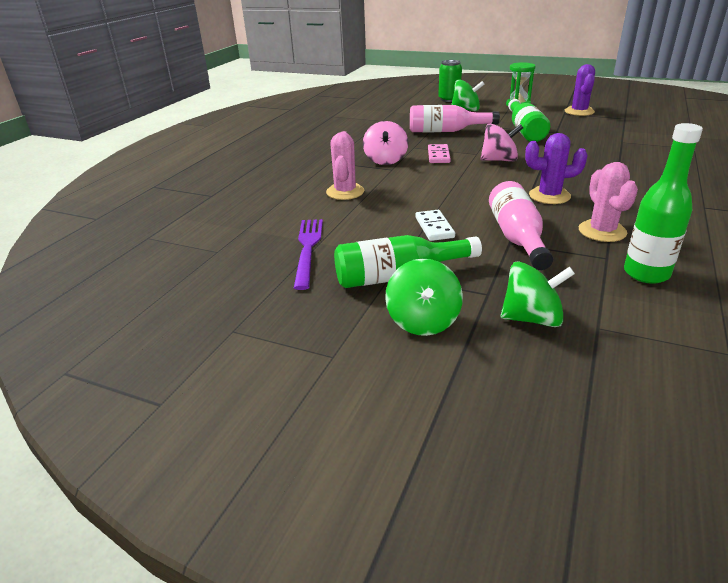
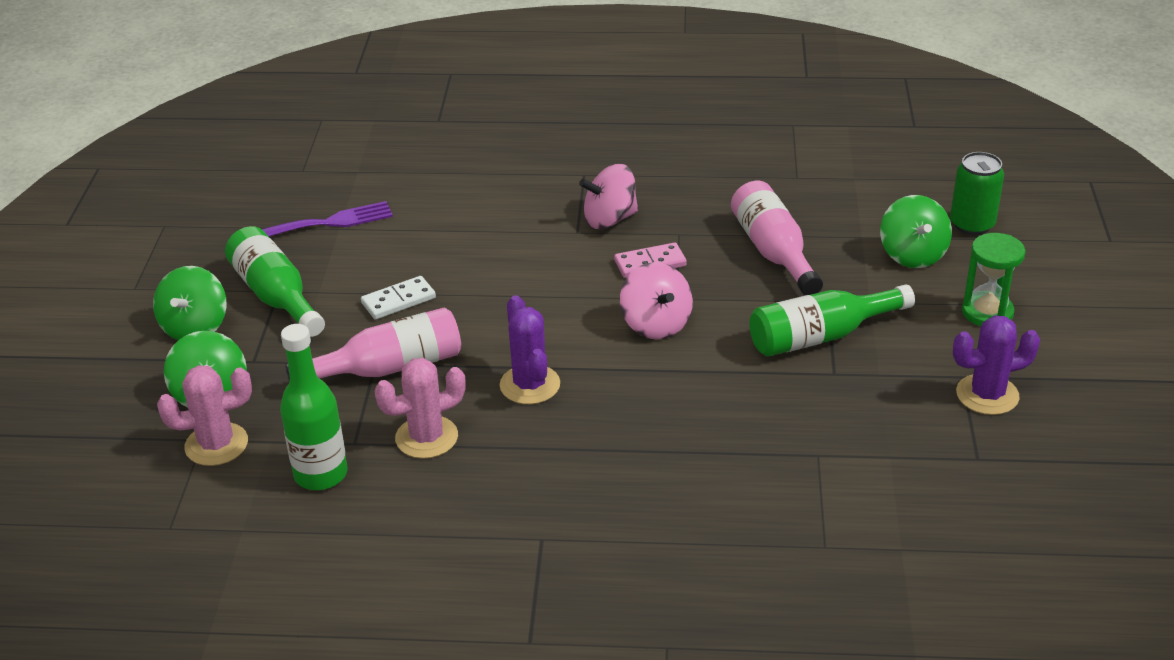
camera: 70 degrees right, 5 degrees up
(345, 192) = (482, 212): pink cactus -> pink cactus (216, 444)
(423, 321) = (195, 327): green spinning top -> green spinning top turned 60 degrees counterclockwise

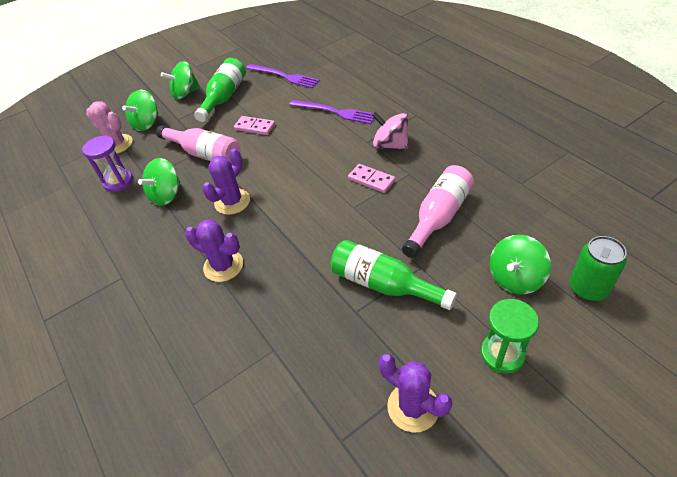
camera: 55 degrees right, 10 degrees up
(321, 474) = (118, 182): green bottle -> purple hourglass
(398, 301) = (254, 127): white domino -> pink domino
(426, 437) = (166, 195): pink cactus -> green spinning top
(478, 225) = (335, 112): none -> purple fork
(640, 440) = (223, 266): none -> purple cactus
(656, 324) = (323, 213): pink spinning top -> none

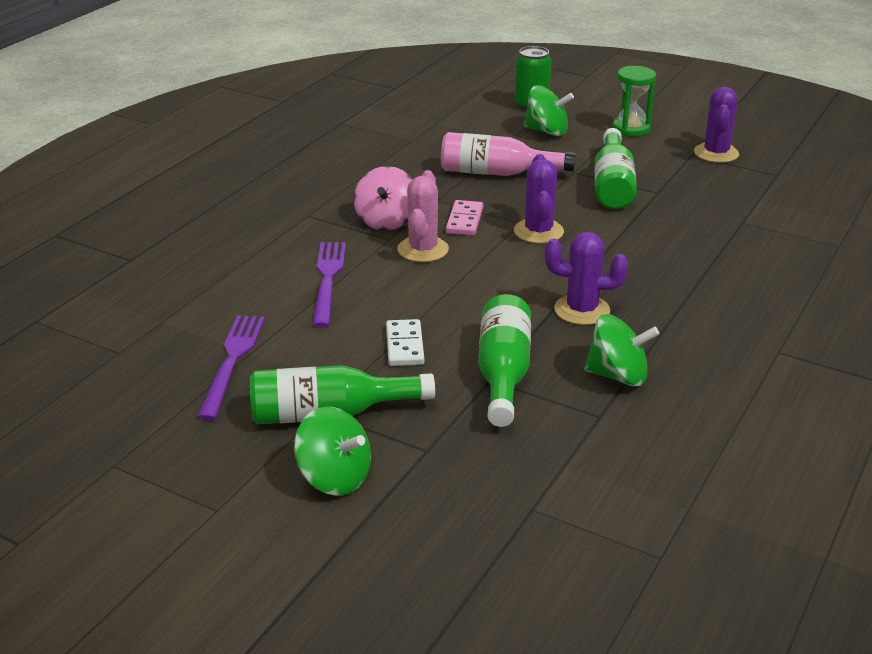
camera: 120 degrees left, 15 degrees down
(117, 144) = (547, 500): pink cactus -> pink cactus (423, 249)
(118, 182) = (634, 444): purple hourglass -> none
(147, 123) = (462, 489): green spinning top -> none
(205, 154) = (503, 373): pink bottle -> green bottle
(223, 266) = (684, 281): purple cactus -> purple cactus (538, 231)
(254, 127) = (405, 345): pink domino -> white domino

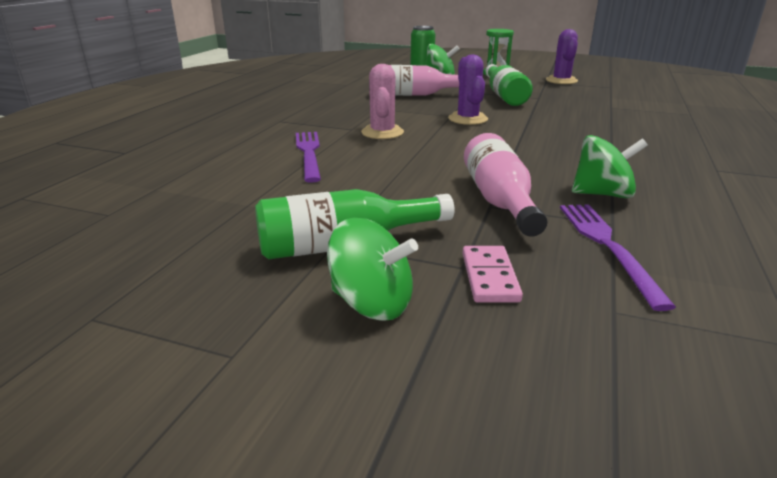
camera: 10 degrees left, 5 degrees down
(232, 361) = (230, 212): purple fork -> purple fork (607, 246)
(386, 221) = (345, 120): pink spinning top -> none
(405, 345) = (397, 189): white domino -> none
(464, 220) = (407, 117): pink domino -> pink domino (489, 277)
(503, 373) = (499, 201): green bottle -> pink bottle
(582, 310) = (535, 157): purple cactus -> none

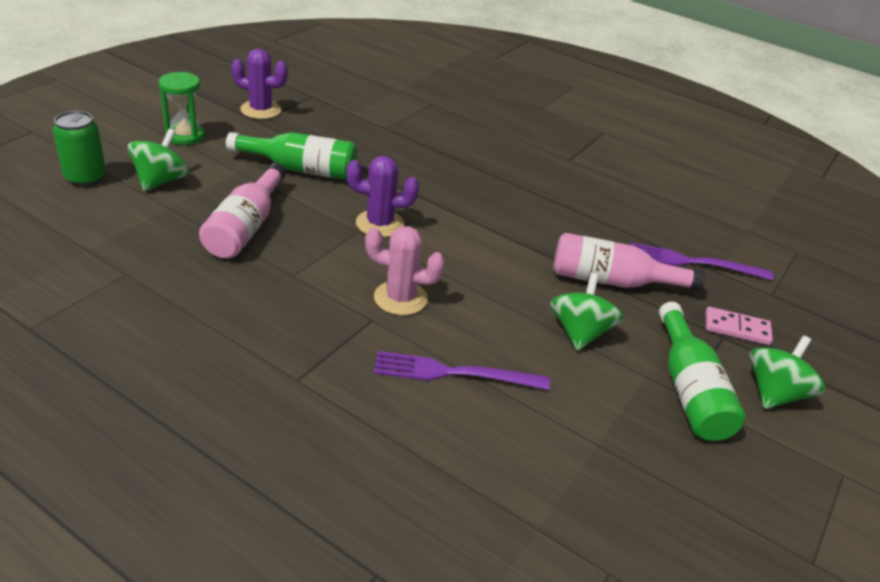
camera: 80 degrees left, 10 degrees up
(602, 194) = (607, 228): green spinning top -> green spinning top (580, 332)

